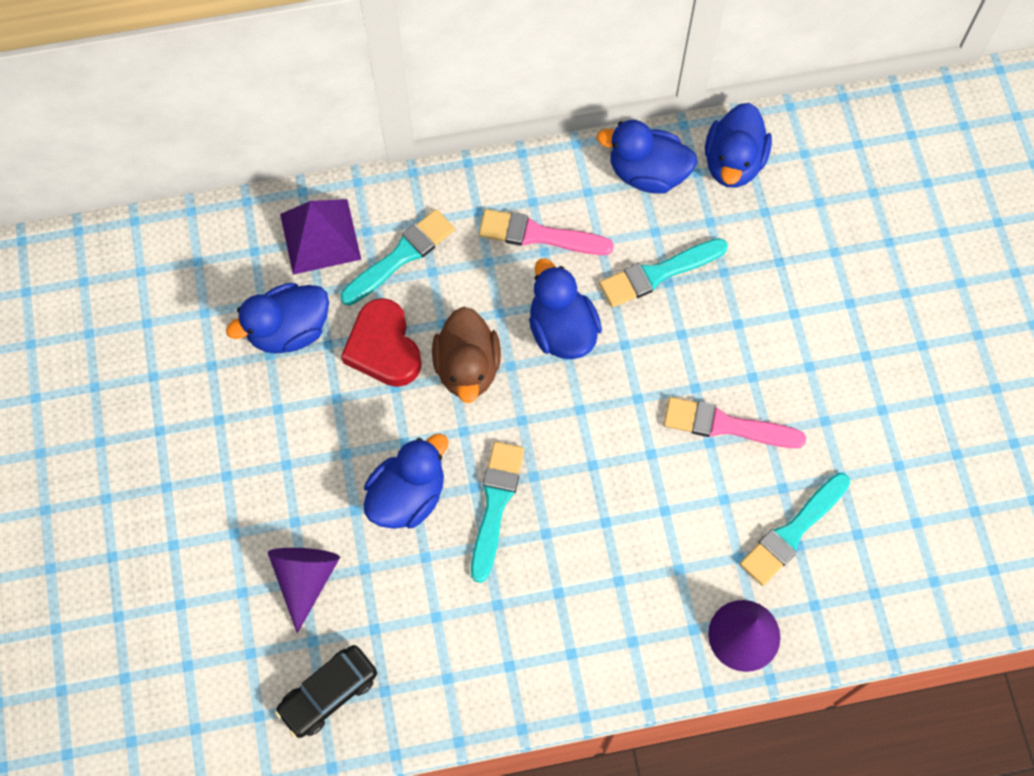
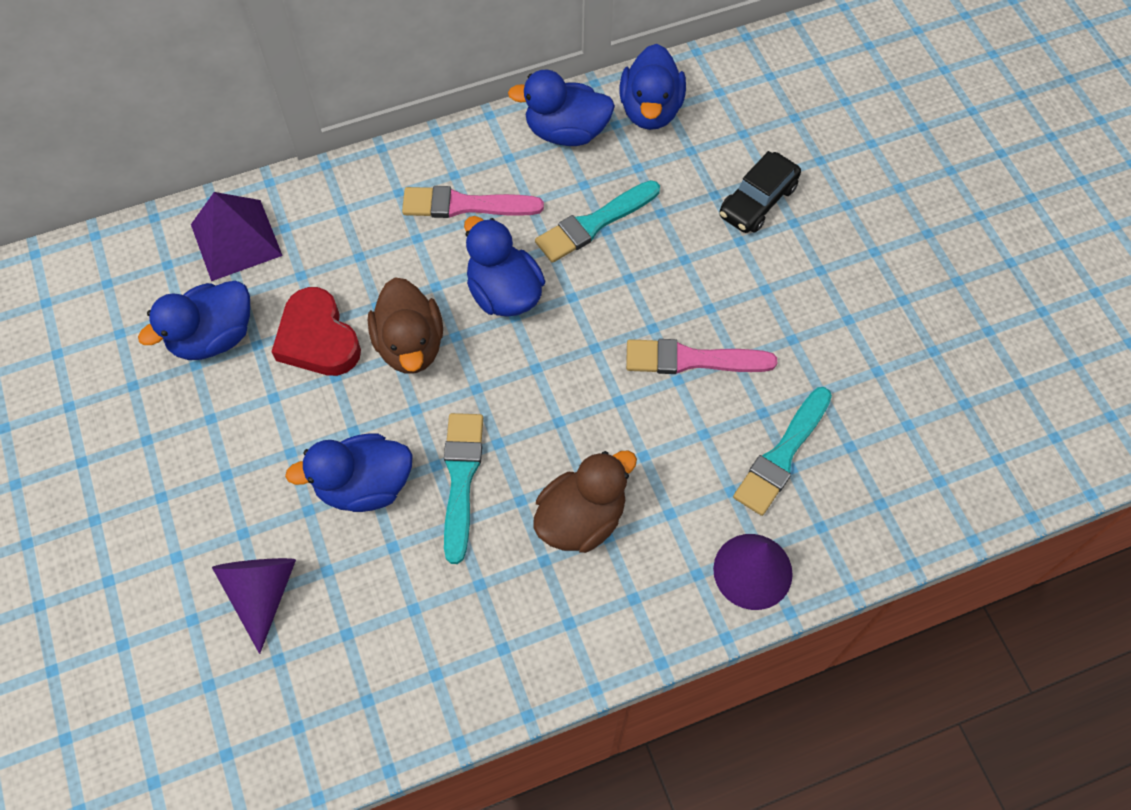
camera: 10 degrees left, 5 degrees down
(328, 694) = (304, 715): black car -> black car (757, 201)
(401, 256) = (324, 246): turquoise brush -> none
(407, 496) = (364, 485): blue duck -> blue duck turned 135 degrees counterclockwise
(598, 560) = (581, 518): none -> brown duck

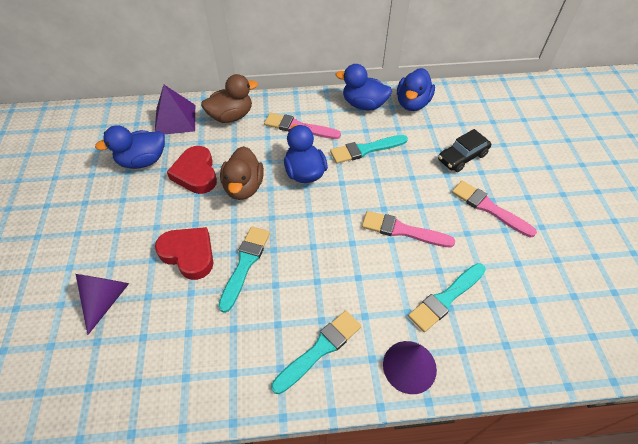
camera: 15 degrees right, 10 degrees down
(364, 485) = (189, 254): blue duck -> red heart
(581, 518) = (308, 305): brown duck -> brown duck (231, 116)
(618, 581) = (320, 349): none -> turquoise brush
(817, 286) = (488, 208): none -> pink brush

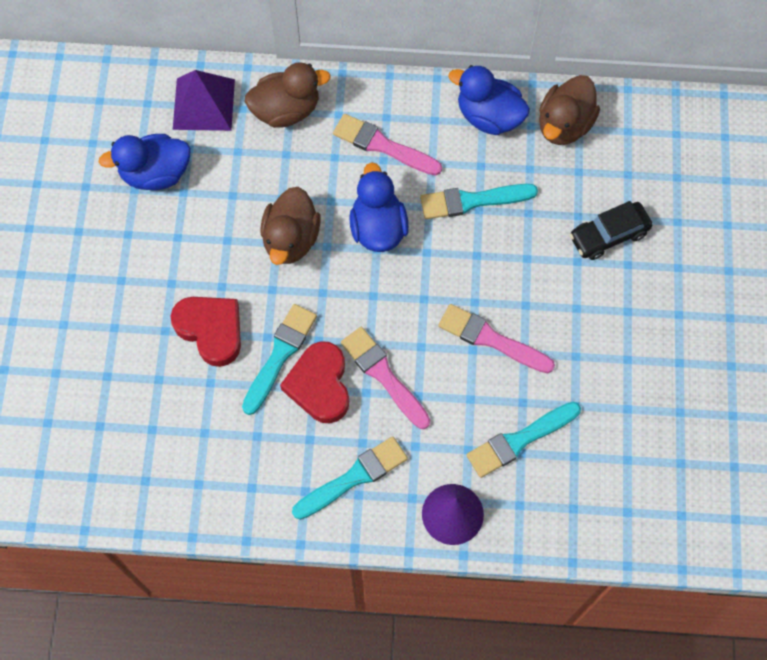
camera: 10 degrees right, 15 degrees up
(106, 299) = (109, 375): purple cone -> none
(196, 173) = (228, 206): red heart -> red heart (319, 385)
(412, 103) = (564, 125): blue duck -> brown duck
(488, 208) = (618, 323): pink brush -> pink brush (383, 375)

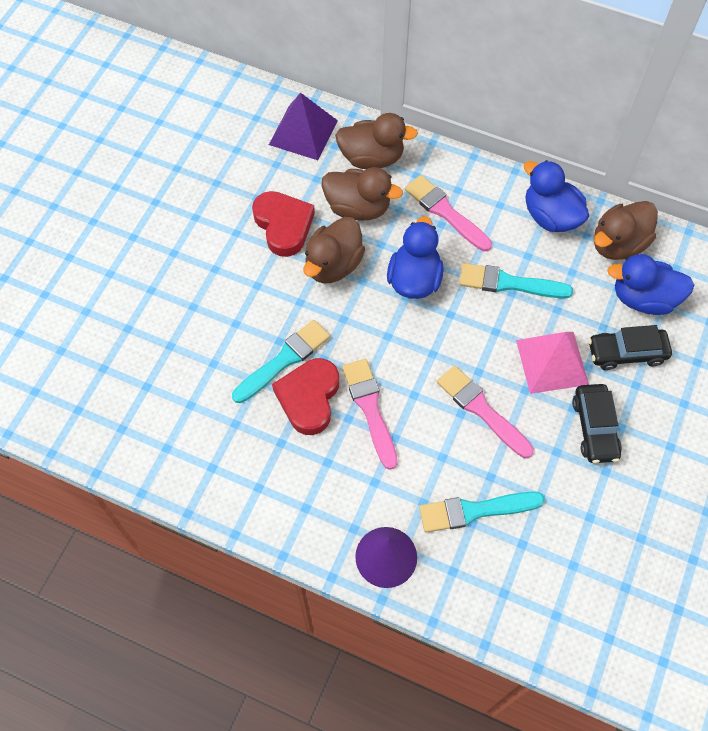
camera: 20 degrees right, 5 degrees down
(155, 173) = (239, 175): blue duck -> blue duck (643, 298)
(211, 330) = (232, 319): red heart -> red heart (283, 225)
(292, 169) = (358, 208): none -> brown duck
(354, 477) = (307, 491): turquoise brush -> none
(541, 268) = (552, 362): none -> pink pyramid
(603, 320) = (594, 428): none -> black car

